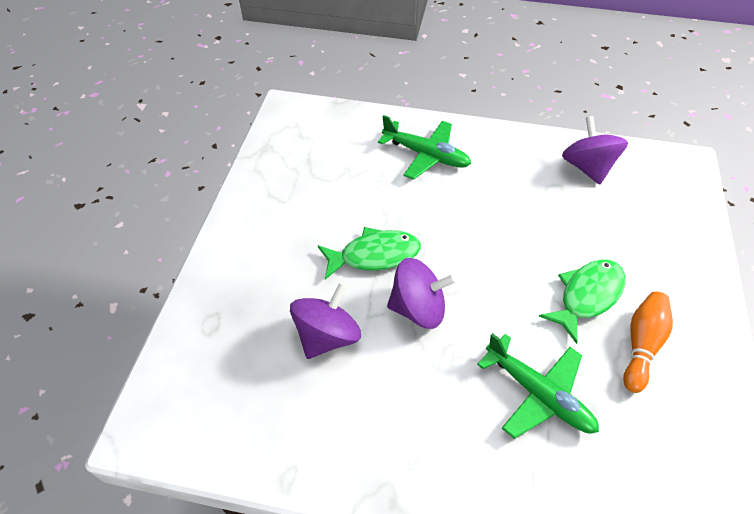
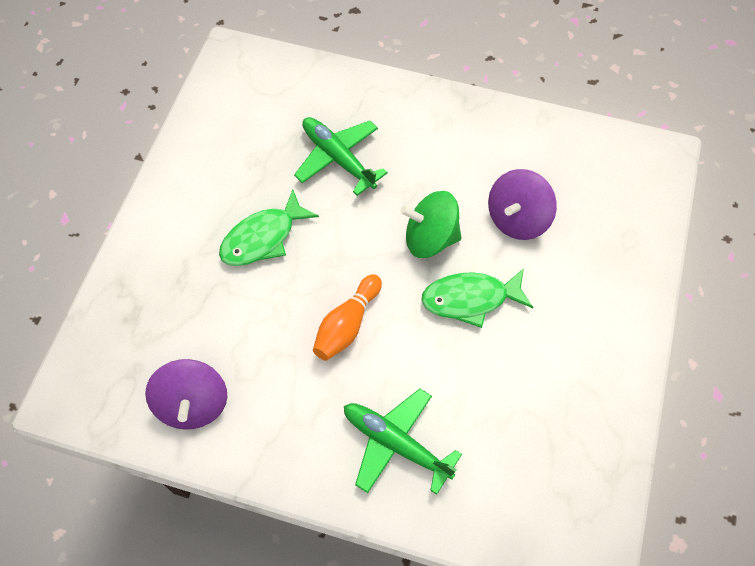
camera: 175 degrees left, 10 degrees up
(418, 308) = (430, 238): purple spinning top -> green spinning top
(641, 345) = (233, 190): orange bowling pin -> orange bowling pin (347, 325)

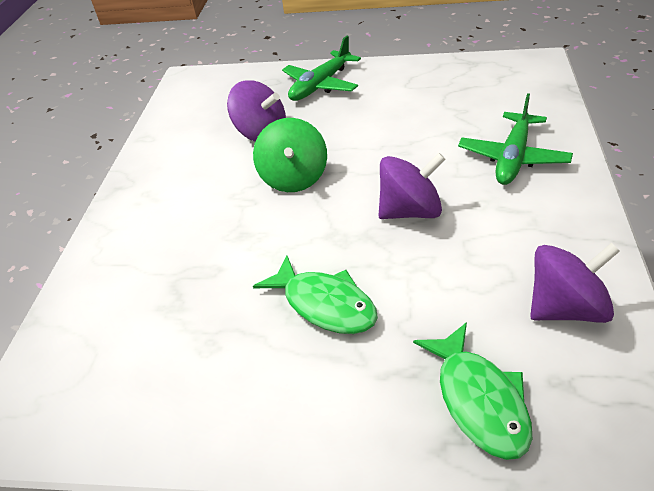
camera: 95 degrees left, 20 degrees down
(338, 158) = (200, 265): green plane -> green plane (321, 85)
(347, 325) = (410, 211): orange bowling pin -> purple spinning top
(470, 299) = (352, 144): green fish -> green fish (479, 400)

